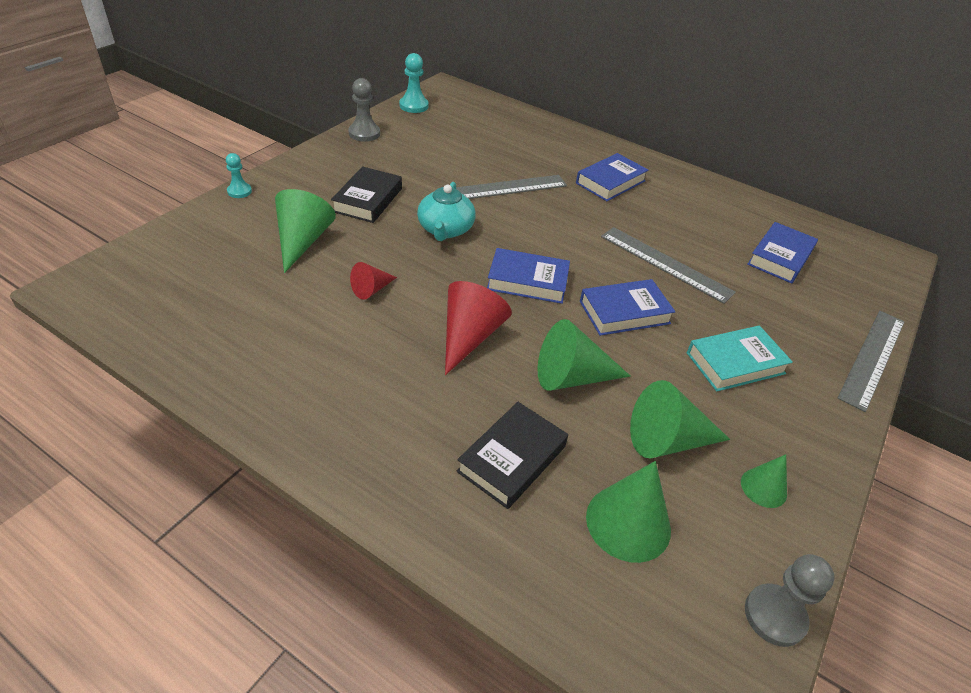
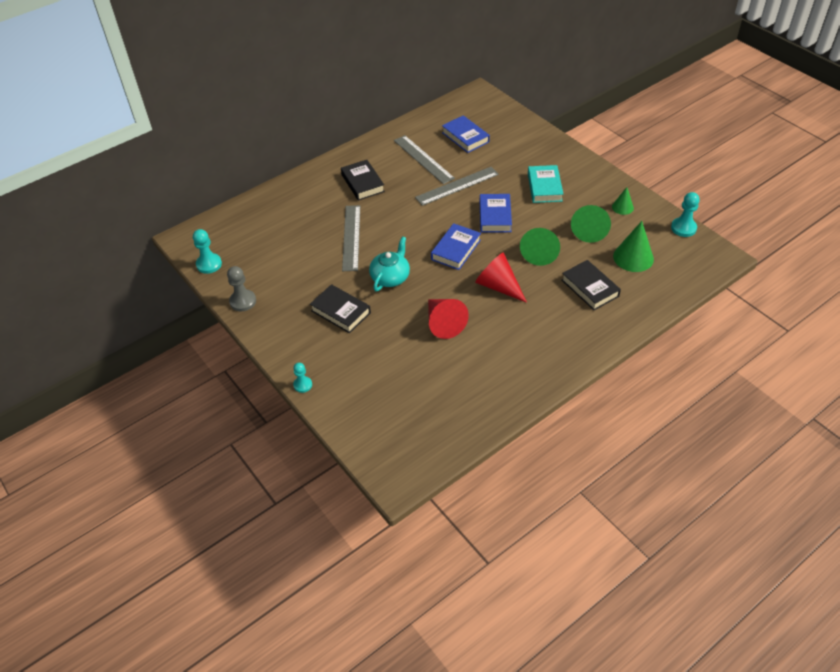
camera: 65 degrees left, 5 degrees up
(302, 241) = (380, 353): green cone -> none
(371, 289) = (443, 323): red cone -> red cone, size x1.75
(445, 229) = (390, 277): turquoise teapot -> turquoise teapot turned 90 degrees counterclockwise
(610, 182) = (363, 183): blue book -> black book
(774, 616) = (683, 228): grey pawn -> turquoise pawn
(872, 358) = (552, 138): grey ruler -> grey ruler (423, 159)

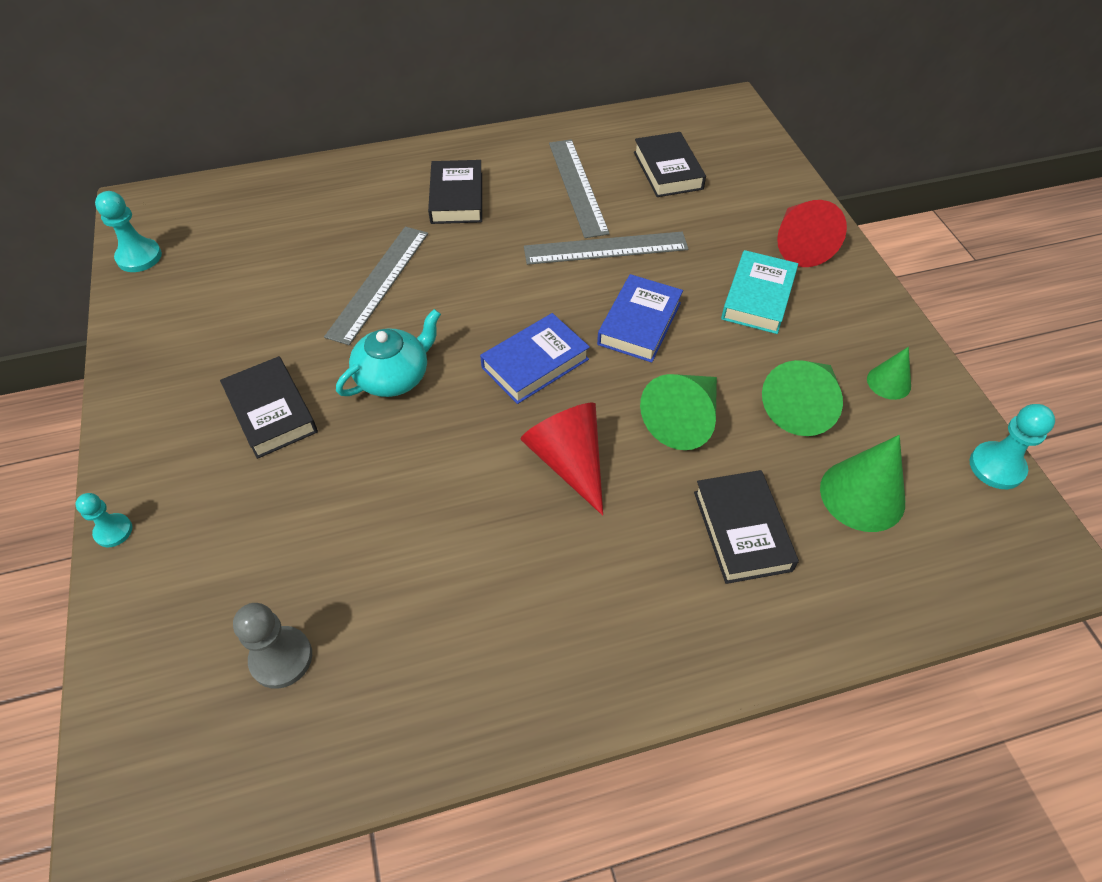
camera: 20 degrees right, 5 degrees up
(243, 301) = (139, 337): grey pawn -> grey pawn (281, 658)
(443, 323) = (426, 501): red cone -> red cone (799, 245)
(465, 137) = (667, 170): blue book -> black book

